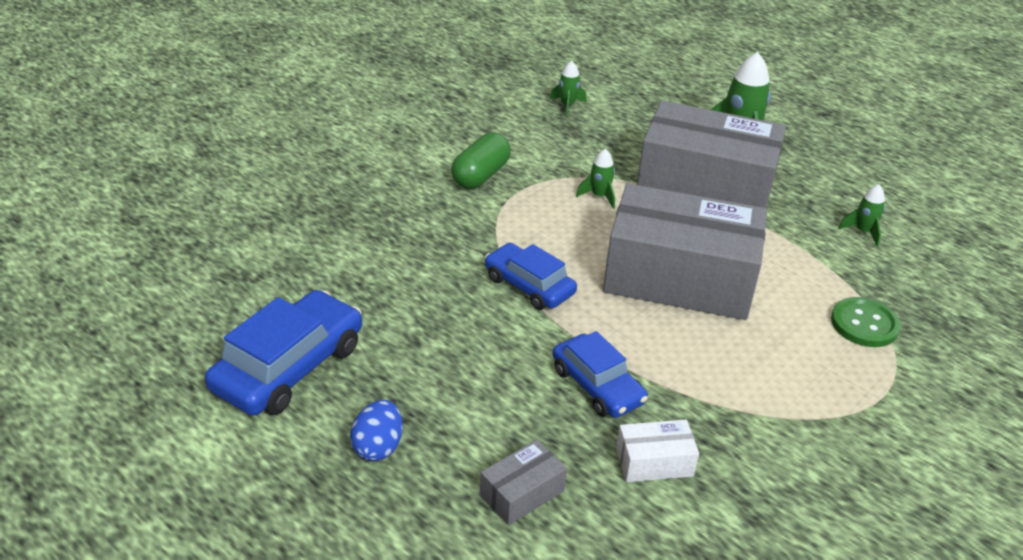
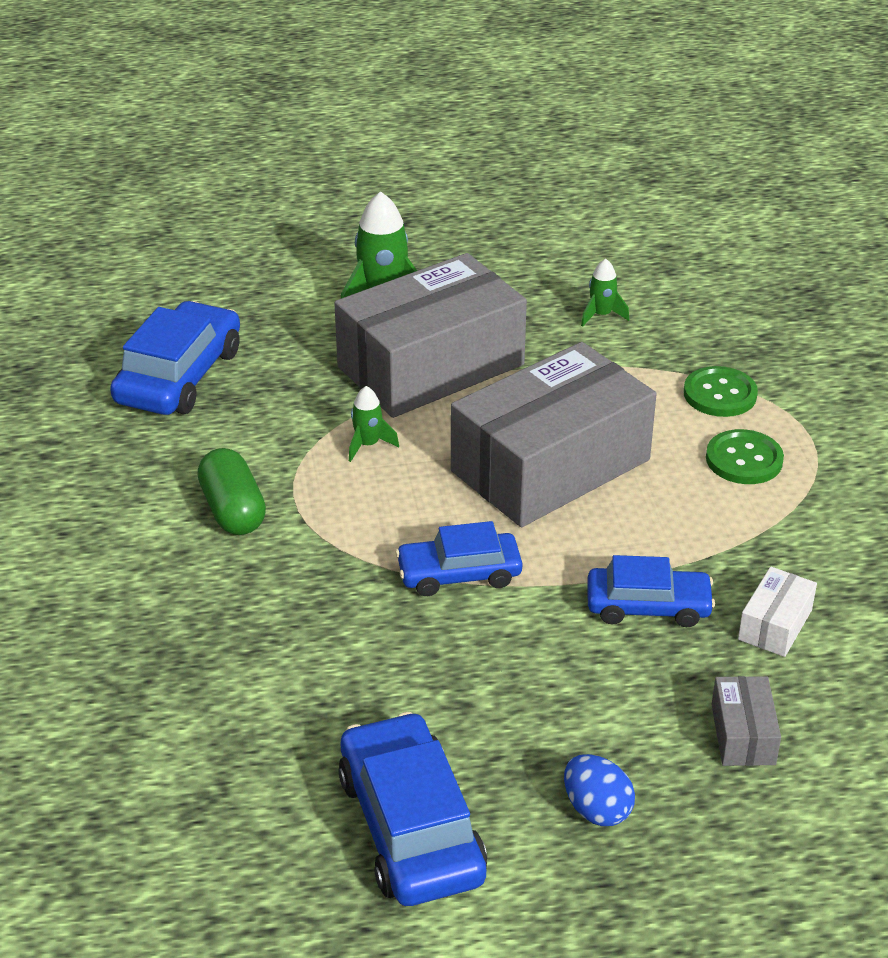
camera: 50 degrees left, 0 degrees up
(567, 105) = (179, 376): green rocket -> blue car
(810, 368) = (744, 459): none -> green button

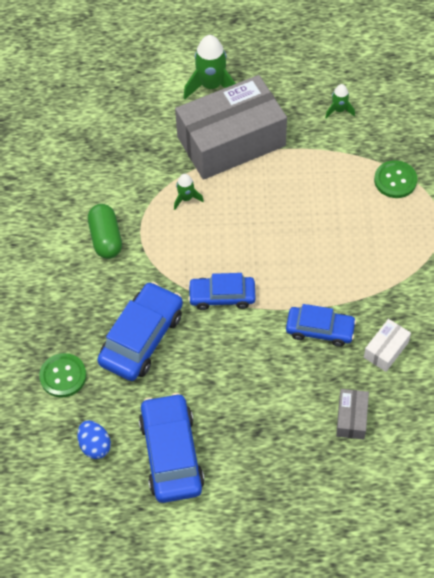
camera: 10 degrees right, 20 degrees up
(179, 376) = (86, 135): blue car -> blue car (142, 338)
(550, 466) = (286, 224): grey box -> none
(596, 809) = (266, 455): blue egg -> blue egg (95, 445)
(744, 459) = (397, 231): green button -> green button (63, 376)

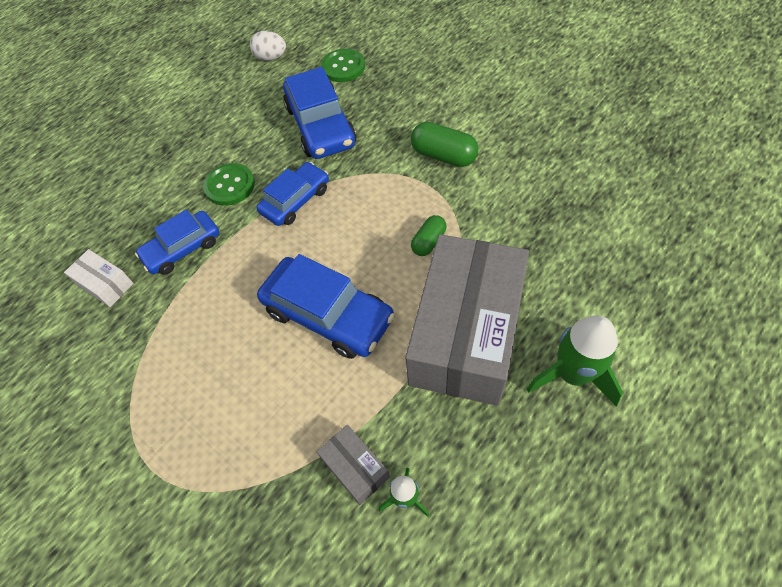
camera: 135 degrees right, 0 degrees up
(95, 445) = (271, 58): blue egg -> white egg
(171, 454) = (214, 92): blue car -> blue car (328, 315)
(186, 198) = (428, 242): green rocket -> green capsule
(351, 418) = (94, 213): grey box -> grey box (355, 468)
(386, 350) = (105, 284): white box -> white box turned 45 degrees counterclockwise
(395, 180) = (245, 468): green button -> green button (230, 186)

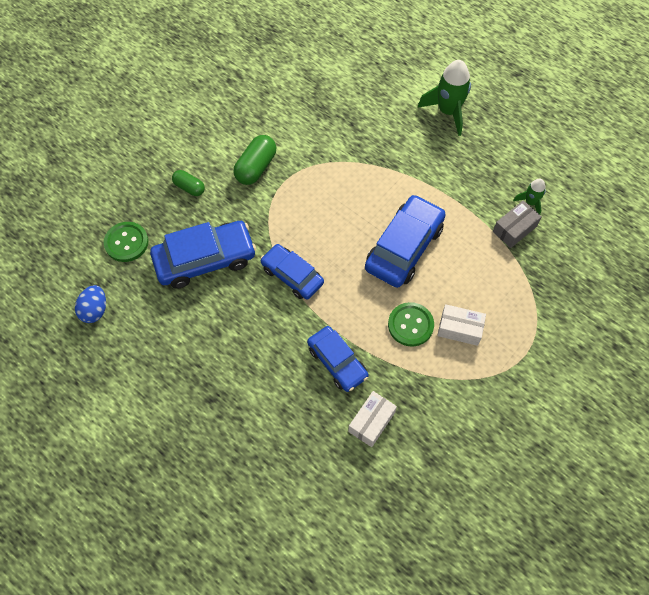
camera: 95 degrees left, 5 degrees up
(202, 382) = (459, 329): none -> white box
(230, 186) = (269, 331): green button -> green button (410, 325)
(271, 58) = (95, 310): white egg -> blue egg
(428, 242) = (342, 182): green capsule -> green capsule (189, 187)
(465, 333) = (420, 164): grey box -> none

